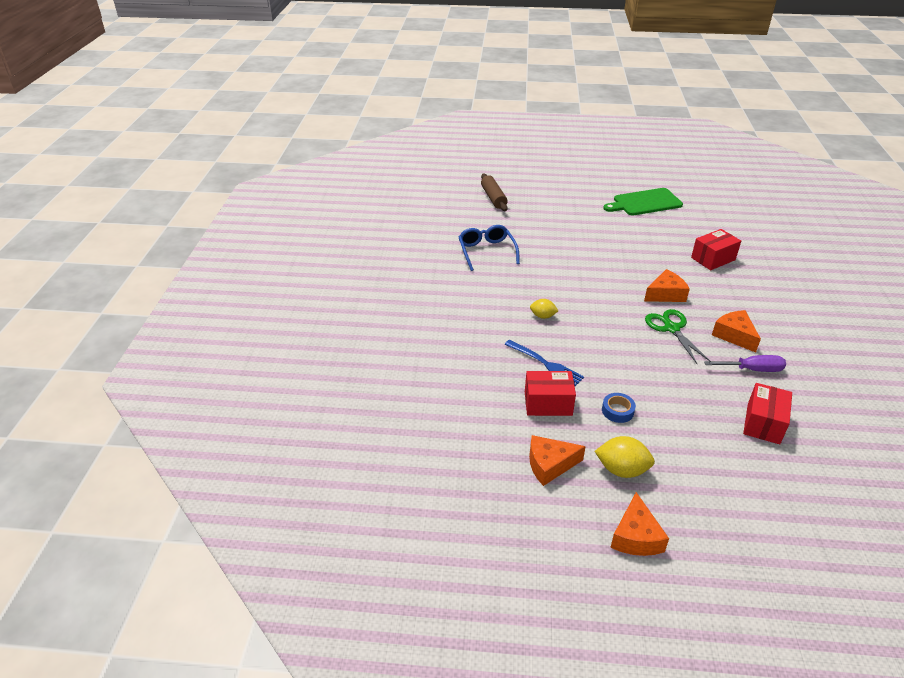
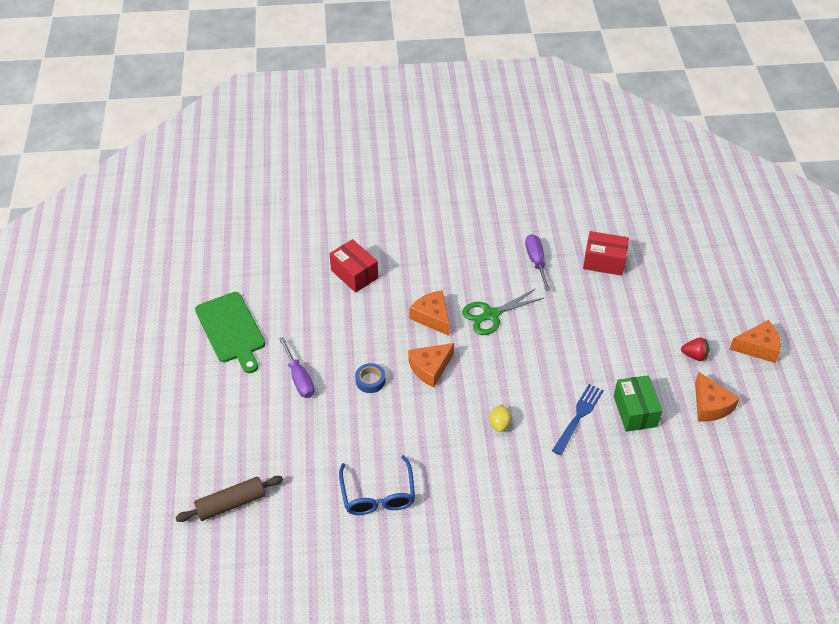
camera: 100 degrees left, 10 degrees up
(486, 251) = (378, 495): blue glasses -> blue glasses turned 75 degrees counterclockwise
(548, 403) = (635, 411): red box -> green box
(597, 227) = (299, 378): none -> purple screwdriver
(617, 411) = (625, 358): blue tape -> blue tape (370, 380)
(622, 470) = (694, 355): yellow lemon -> red strawberry
(734, 335) = (489, 269): orange cheese -> orange cheese (430, 368)

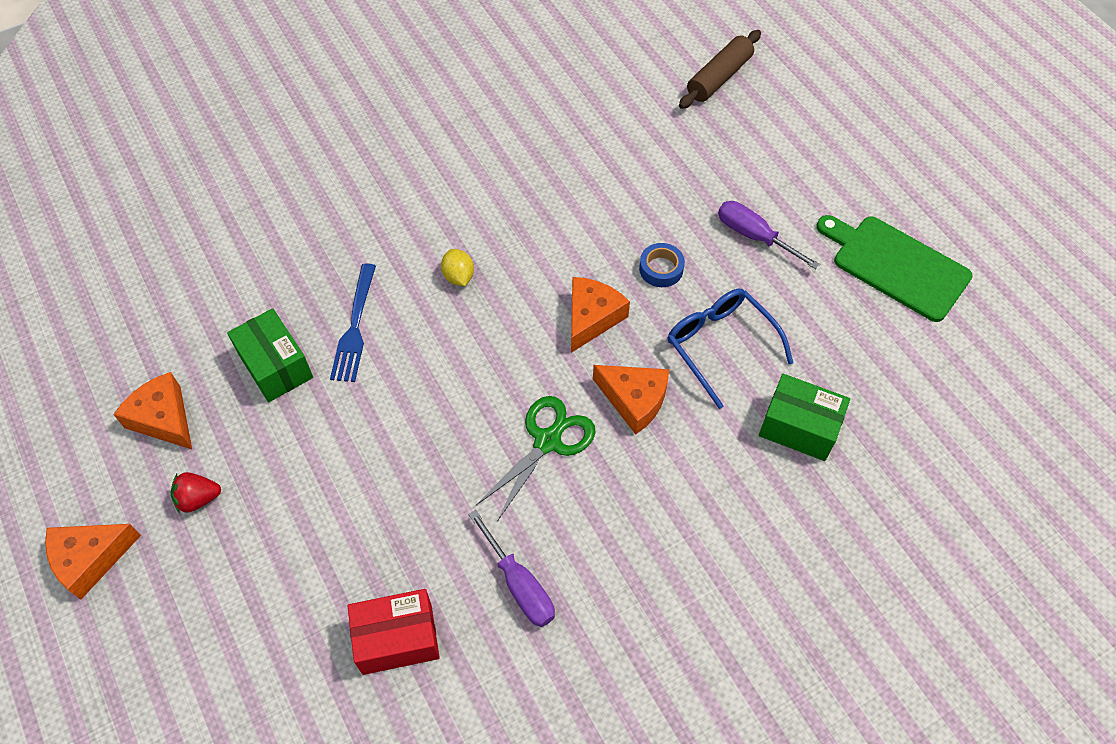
camera: 155 degrees right, 10 degrees up
(354, 274) = (799, 427): red box -> green box
(378, 495) = (565, 142): blue glasses -> blue glasses (720, 345)

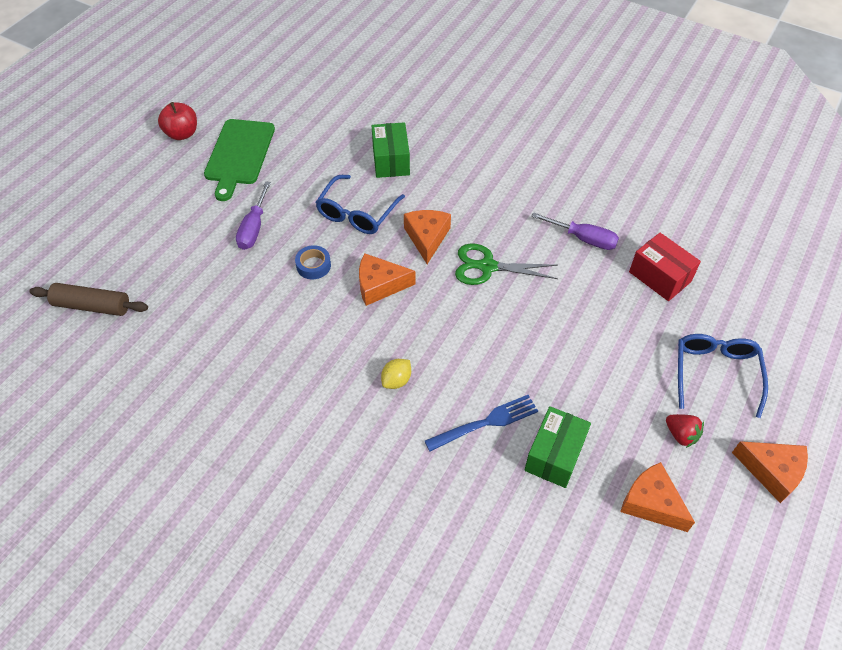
camera: 120 degrees left, 5 degrees down
(163, 418) = (651, 503): orange cheese -> orange cheese turned 120 degrees clockwise
(230, 595) = (715, 373): none -> blue glasses
(519, 584) = (583, 239): purple screwdriver -> purple screwdriver turned 90 degrees clockwise
(967, 222) = (182, 134): none -> red apple

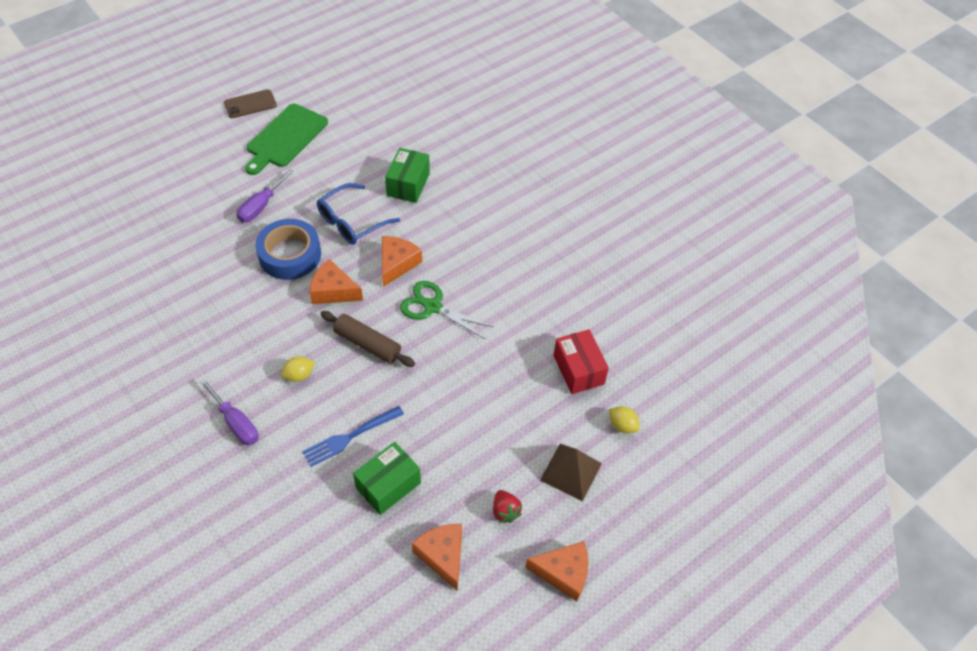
camera: 20 degrees right, 0 degrees up
(92, 306) = (103, 228): brown rolling pin -> brown rolling pin (368, 344)
(182, 134) = (250, 104): red apple -> brown phone
(313, 265) = (290, 255): blue tape -> blue tape, size x1.98
(486, 422) = (349, 437): blue fork -> blue fork turned 150 degrees clockwise
(583, 239) = (532, 312): purple screwdriver -> purple screwdriver (235, 422)
(715, 373) = (571, 472): blue glasses -> brown pyramid
(732, 313) = (622, 425): none -> yellow lemon
(772, 471) = (563, 573): orange cheese -> orange cheese turned 45 degrees counterclockwise

